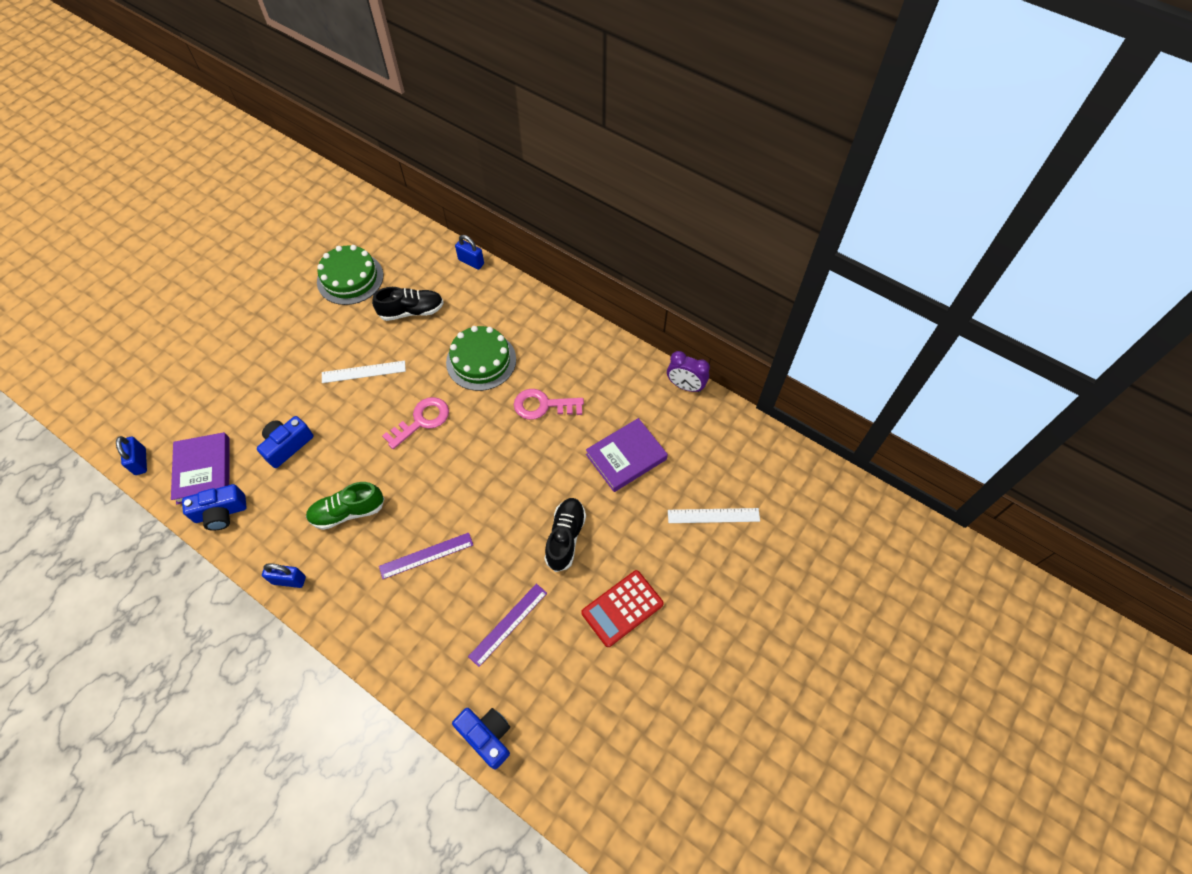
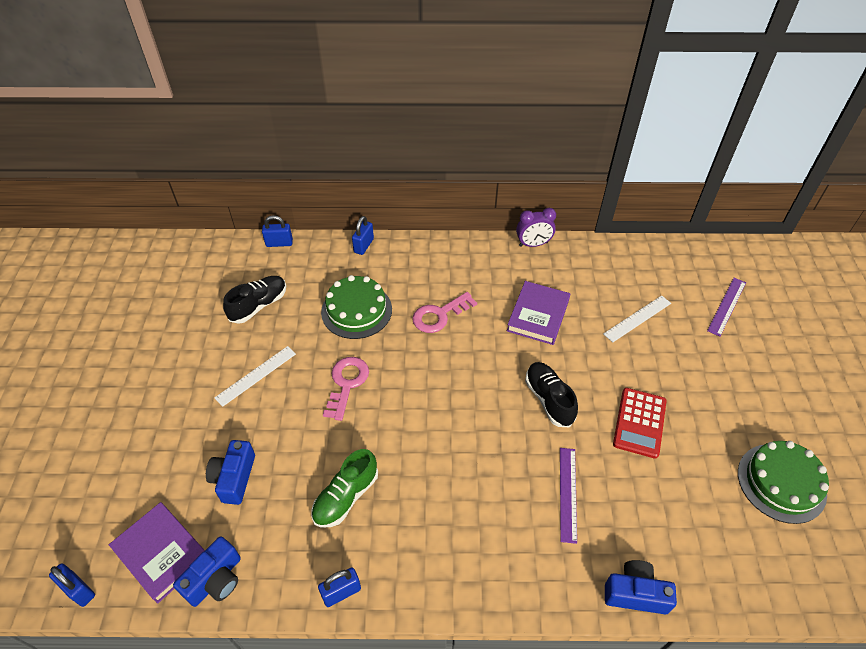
camera: 35 degrees left, 10 degrees down
(350, 278) = (174, 309): green cake -> green cake (781, 482)
(426, 555) = (450, 486): purple ruler -> purple ruler (727, 306)
(536, 303) = (363, 245): none -> blue padlock

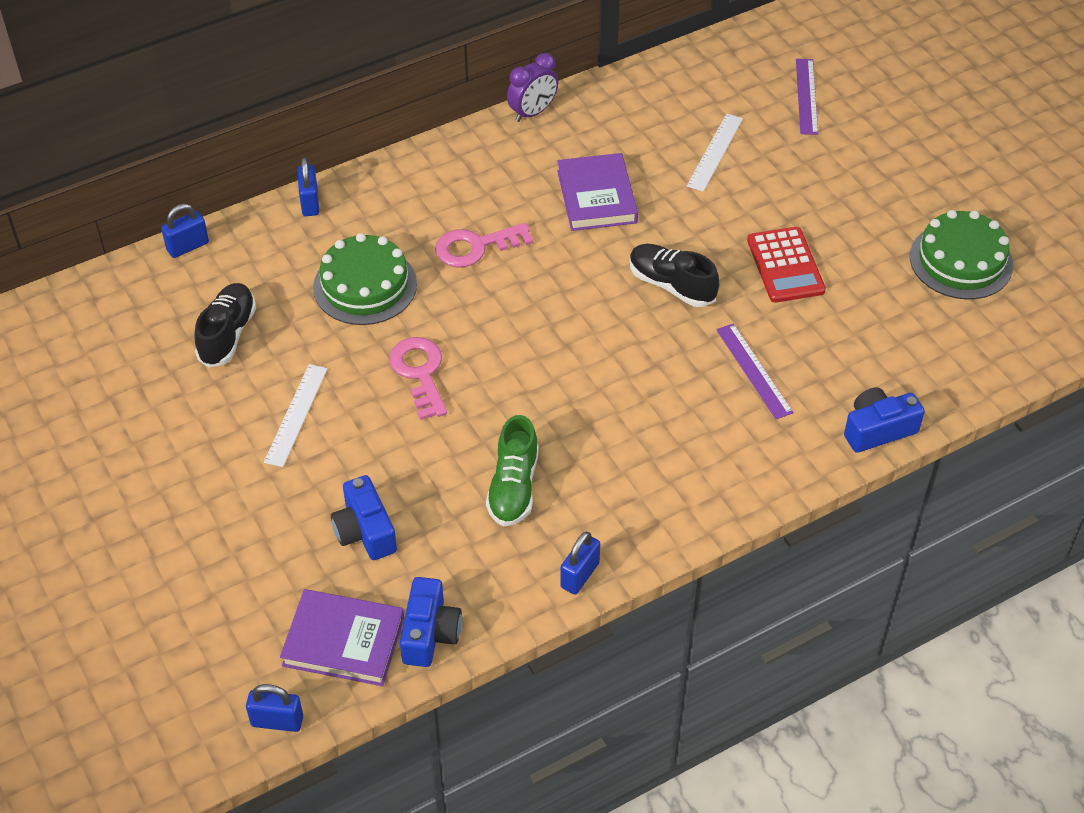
camera: 30 degrees left, 0 degrees up
(439, 315) = (475, 247): pink key -> pink key turned 45 degrees clockwise

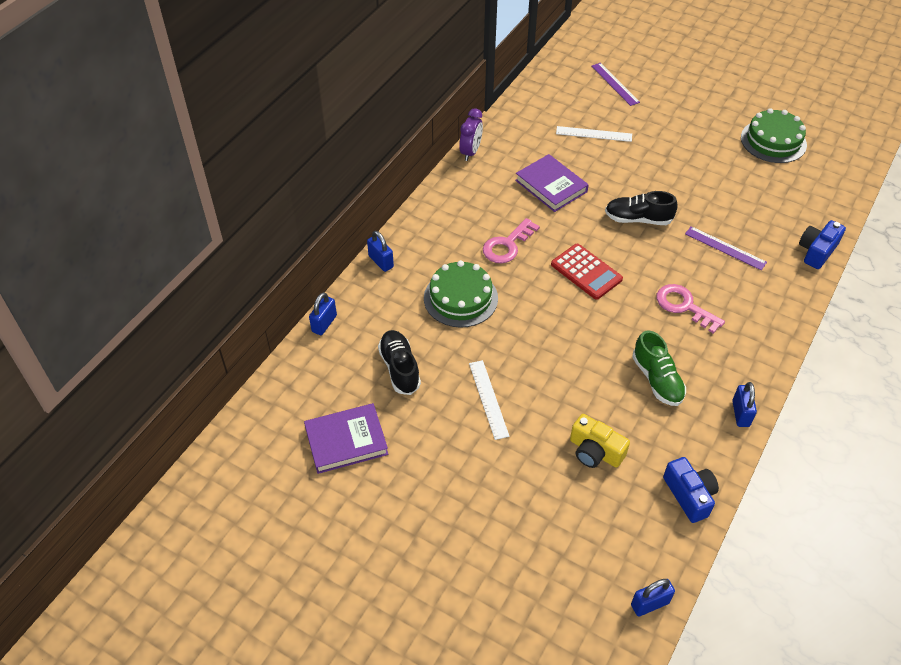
camera: 30 degrees left, 0 degrees up
(343, 641) = (644, 528): purple book -> purple book (346, 441)
(365, 531) = (595, 451): blue camera -> yellow camera
(420, 373) = (541, 336): pink key -> pink key (684, 306)
(715, 152) = (594, 134): white ruler -> white ruler turned 75 degrees counterclockwise
(785, 265) = (688, 181): red calculator -> red calculator (586, 272)

